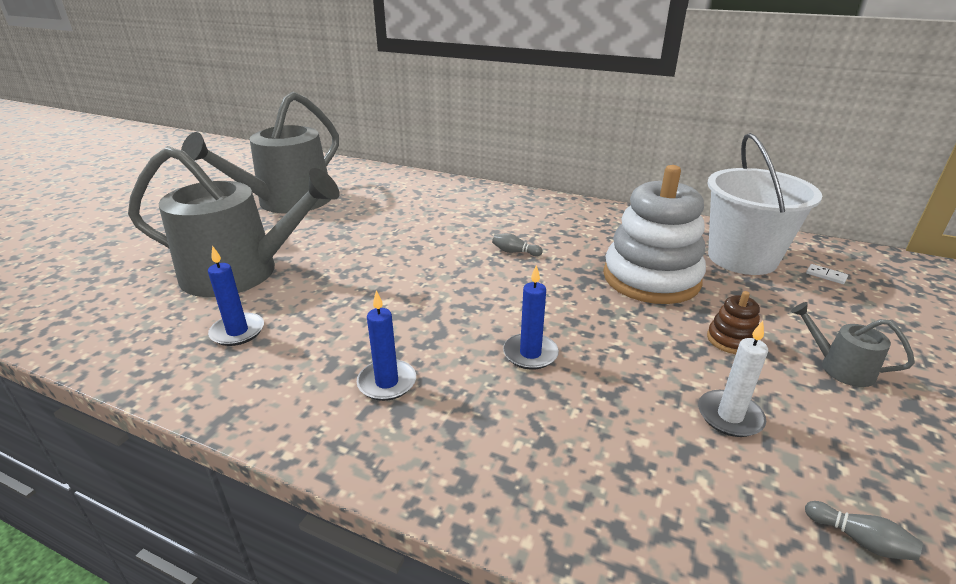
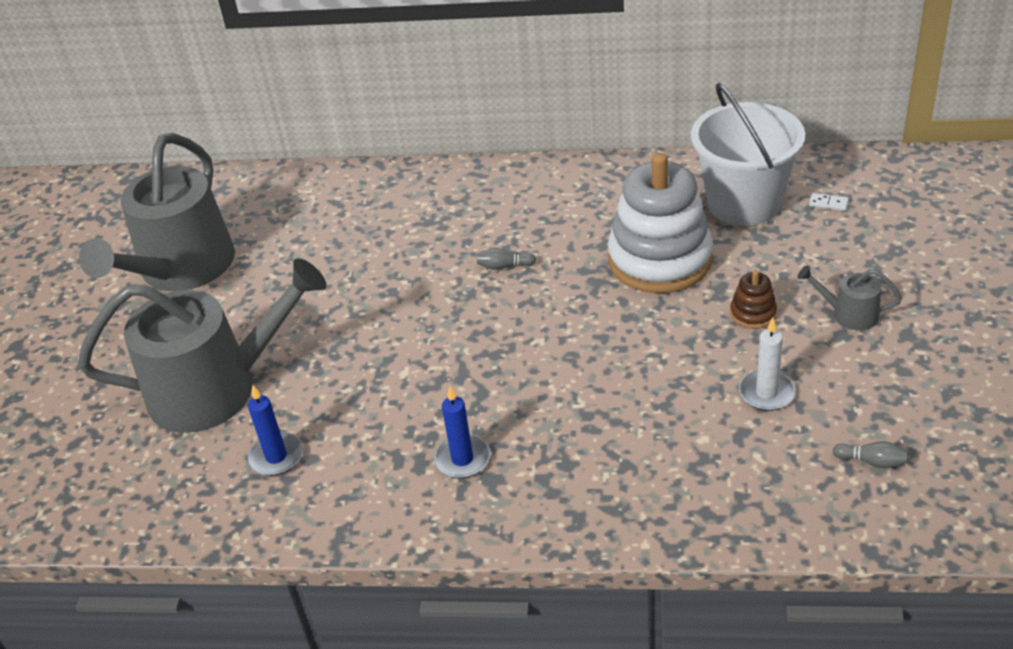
camera: 15 degrees left, 10 degrees up
(530, 354) = (577, 387): blue candle -> none

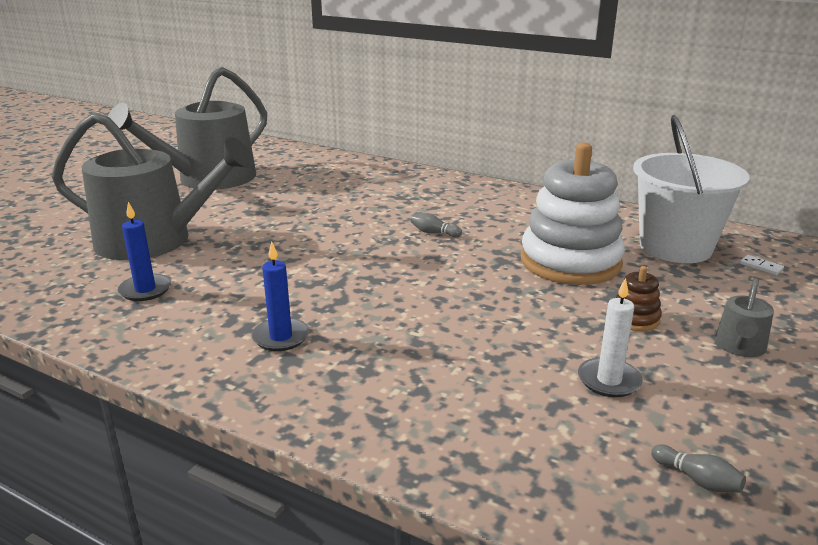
camera: 20 degrees right, 15 degrees down
(849, 314) = (739, 347): grey watering can -> grey watering can turned 105 degrees counterclockwise

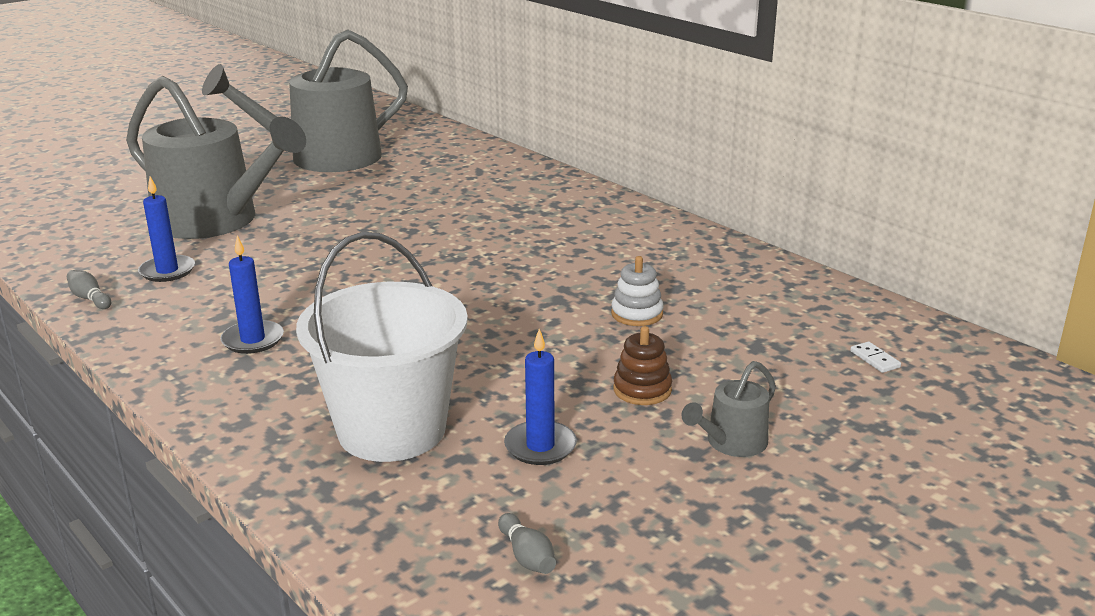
camera: 20 degrees right, 0 degrees up
(434, 233) = (512, 256): grey bowling pin -> grey bowling pin (90, 299)
(570, 262) = (637, 314): white stacking toy -> white stacking toy, size x0.42
(609, 380) = (540, 446): white candle -> blue candle
(675, 247) = (789, 318): white bucket -> white bucket (392, 430)

